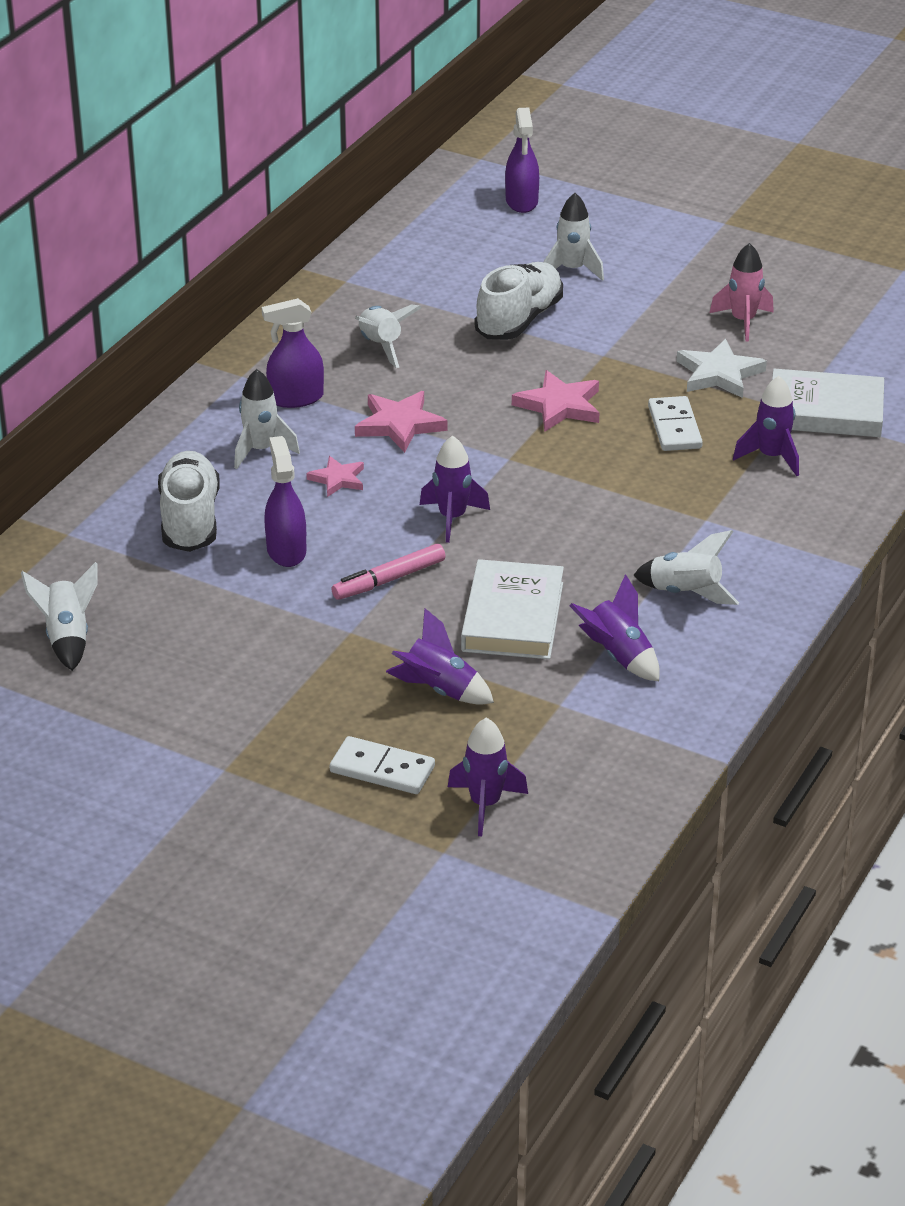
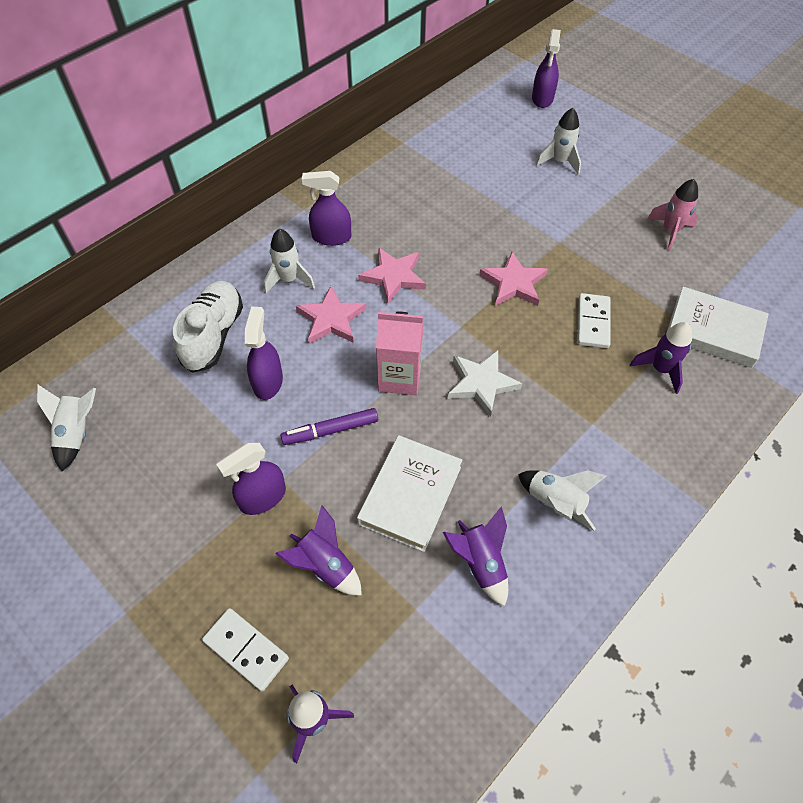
camera: 15 degrees right, 20 degrees up
(335, 650) = (262, 498): none -> purple spray bottle
(338, 479) = (331, 319): pink star -> pink star, size x1.60
(381, 346) = (406, 203): white rocket -> none
(389, 580) = (330, 430): pink marker -> purple marker
(452, 518) = (399, 377): purple rocket -> pink carton
(519, 320) = (509, 198): white shoe -> none
(719, 374) = (640, 277): white star -> white star (481, 383)

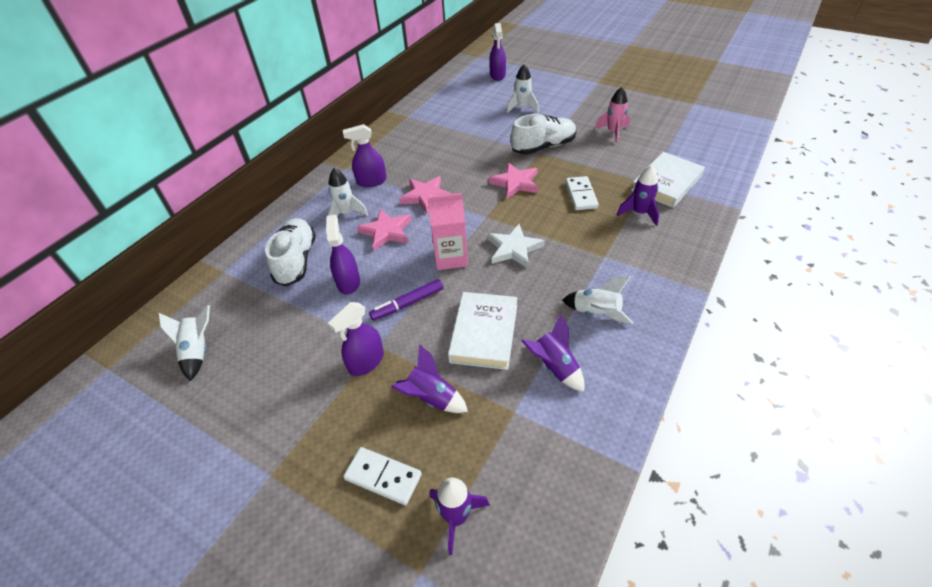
camera: 10 degrees left, 10 degrees down
(568, 233) = (543, 147): none -> white shoe
(713, 331) = (666, 183): white book -> white book turned 60 degrees counterclockwise

